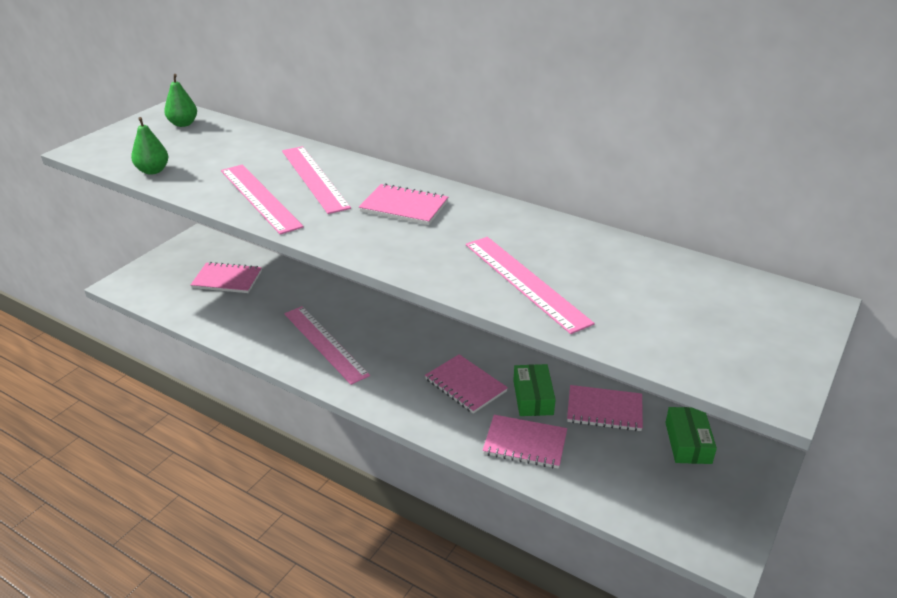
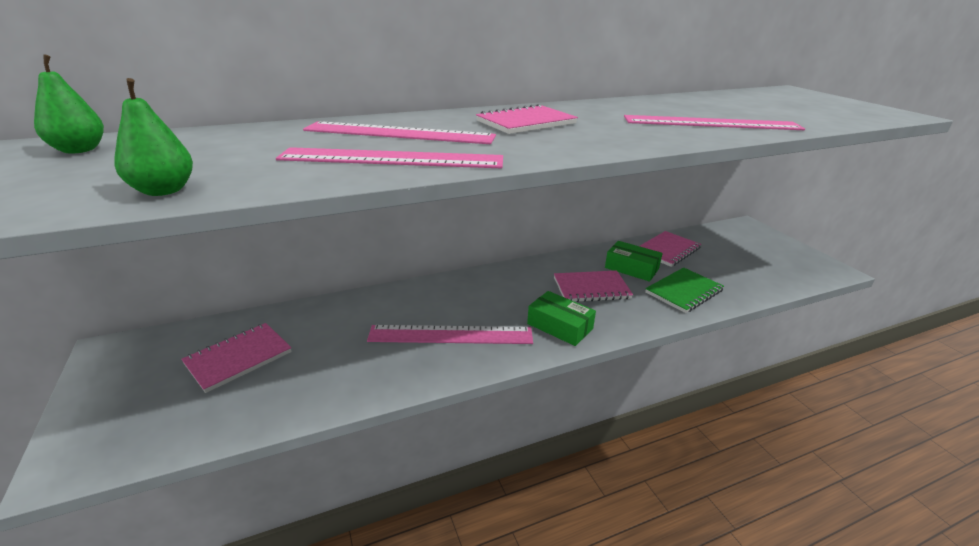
camera: 55 degrees left, 5 degrees down
(525, 443) = (683, 291): pink notebook -> green notebook
(688, 442) = (720, 239): green box -> green box (560, 326)

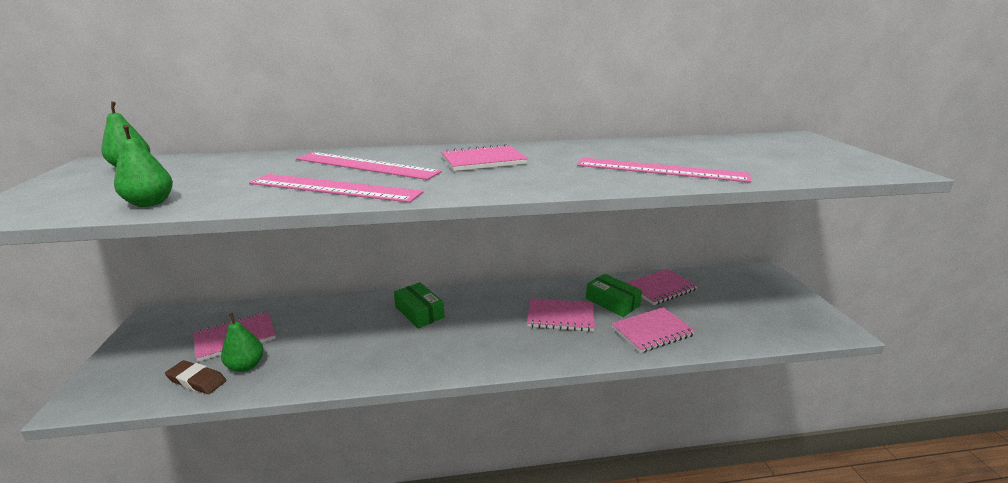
camera: 15 degrees right, 5 degrees down
(218, 415) = (197, 380): none -> brown eraser
(273, 388) = (246, 366): none -> green pear
(451, 335) = (408, 342): pink ruler -> none
(560, 326) = (509, 348): green box -> green box (419, 312)
(683, 291) = (652, 331): green notebook -> pink notebook

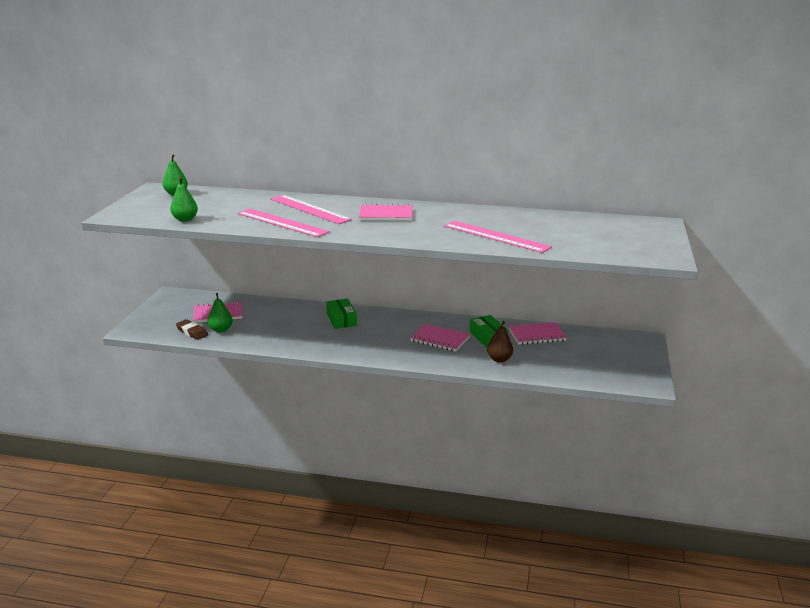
camera: 20 degrees right, 0 degrees up
(652, 331) = (499, 359): pink notebook -> brown pear

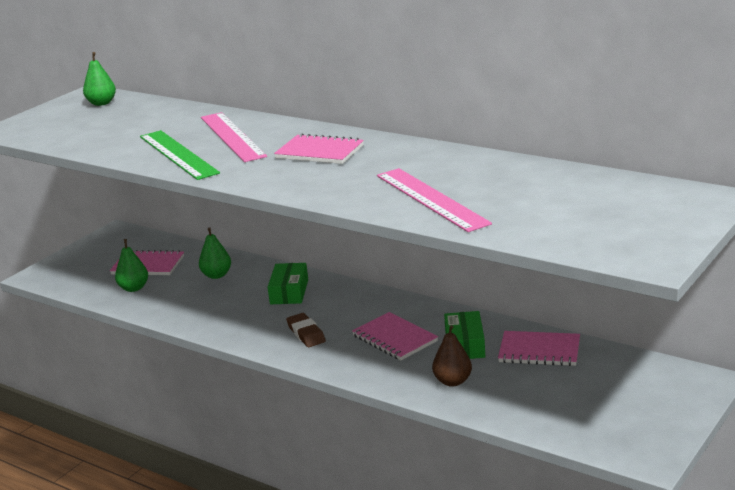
camera: 25 degrees right, 0 degrees up
(185, 219) = (73, 141): green pear -> green pear (216, 275)
(192, 332) = (99, 287): brown eraser -> brown eraser (306, 333)
(282, 222) = (178, 154): pink ruler -> green ruler

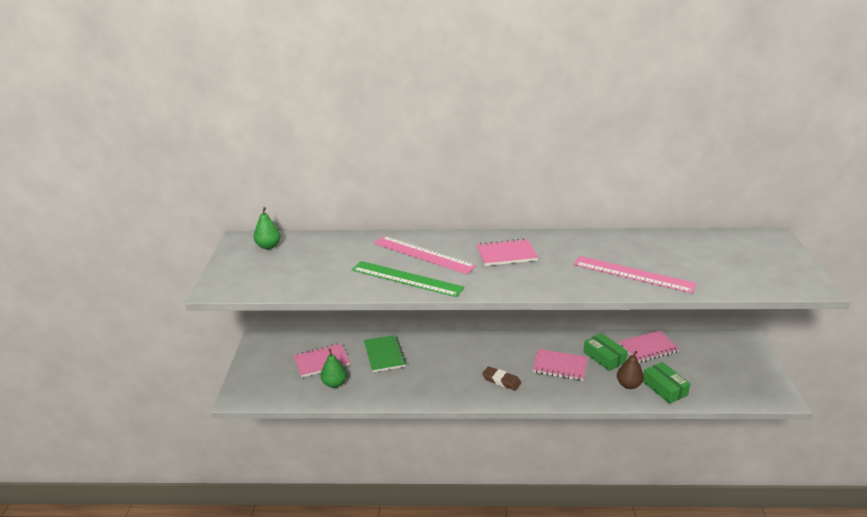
camera: 35 degrees left, 5 degrees up
(216, 275) = (384, 355): green pear -> green notebook
(289, 292) = (451, 353): green box -> green box (664, 388)

